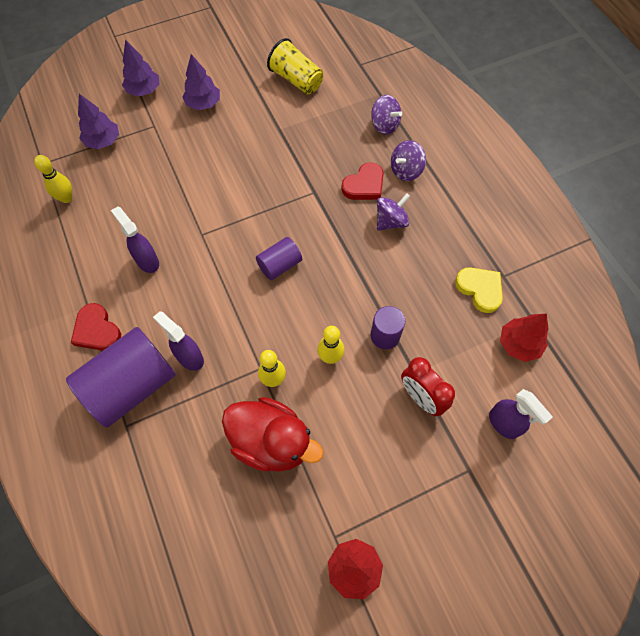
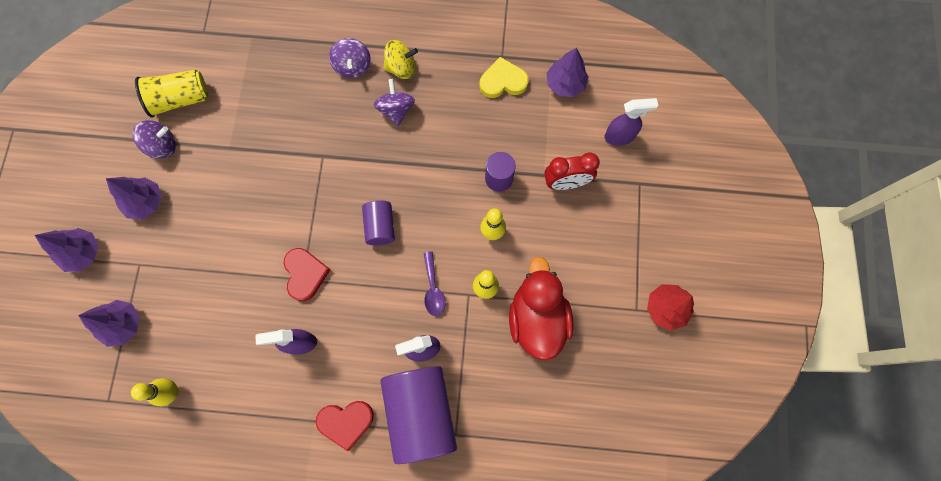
camera: 60 degrees left, 10 degrees up
(248, 336) = (433, 289): none -> purple spoon
(271, 441) = (537, 318): red duck -> red duck turned 60 degrees counterclockwise
(364, 185) = (344, 109): red heart -> red heart (305, 274)
(384, 125) = (291, 54): purple spinning top -> purple spinning top (162, 146)
(431, 205) = (401, 68): none -> yellow spinning top
(519, 344) = (565, 84): red tree -> purple tree

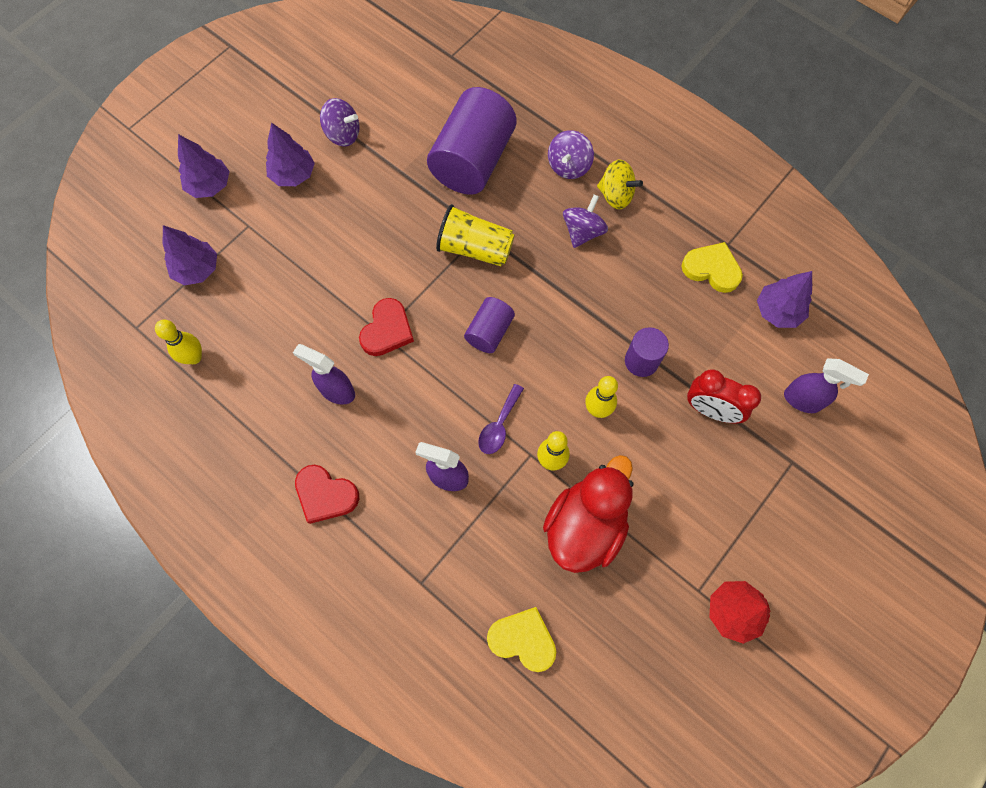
camera: 35 degrees right, 5 degrees down
(180, 99) = (388, 103): yellow cup -> yellow cup (475, 249)
(421, 413) = (402, 537): purple cylinder -> purple cylinder (473, 161)
(548, 422) = (523, 639): none -> yellow heart

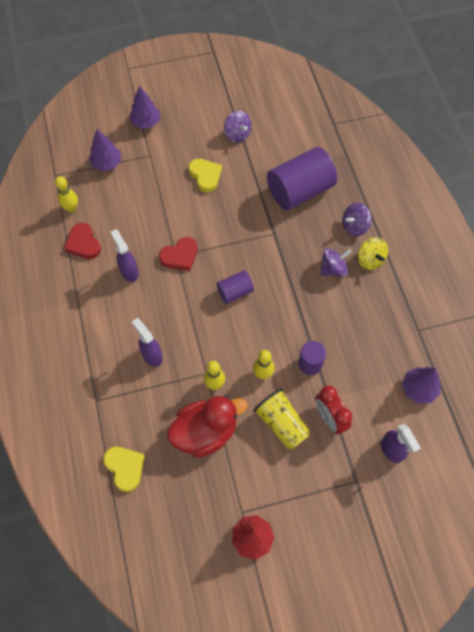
camera: 35 degrees right, 5 degrees down
(293, 175) = (194, 141): purple tree -> none
(325, 495) = (82, 322): red heart -> red heart (83, 243)
(475, 249) = (263, 241): yellow cup -> yellow cup (281, 423)
(499, 425) = (201, 346): purple spoon -> none
(712, 269) = (396, 338): yellow heart -> yellow heart (205, 176)

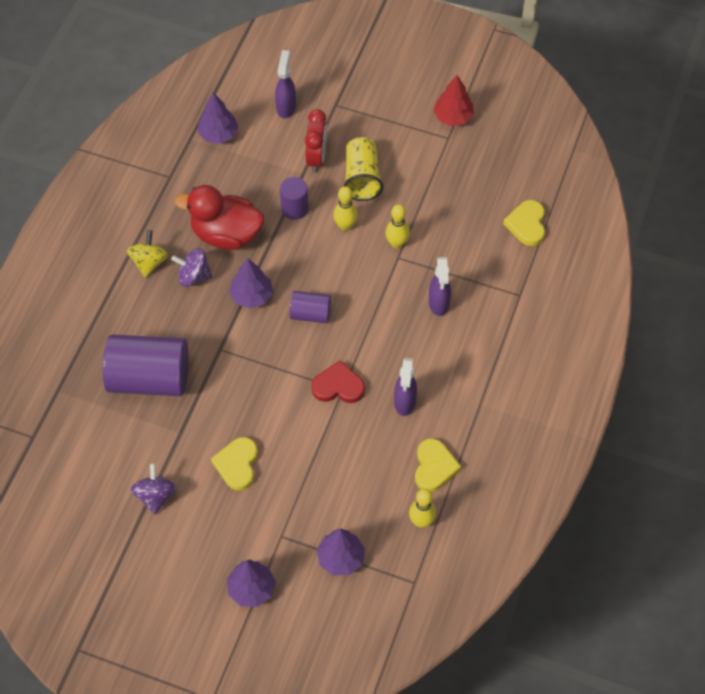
camera: 145 degrees left, 5 degrees down
(83, 243) = (434, 467): red heart -> yellow heart
(205, 432) = (435, 210): red duck -> red duck (226, 235)
(284, 280) = (251, 296): none -> purple tree
(354, 226) = (131, 304): purple spinning top -> none

